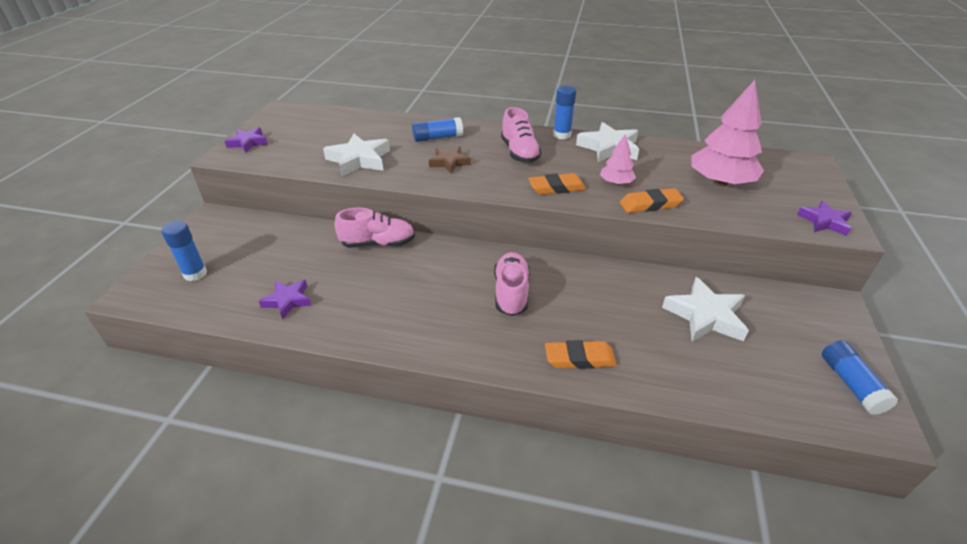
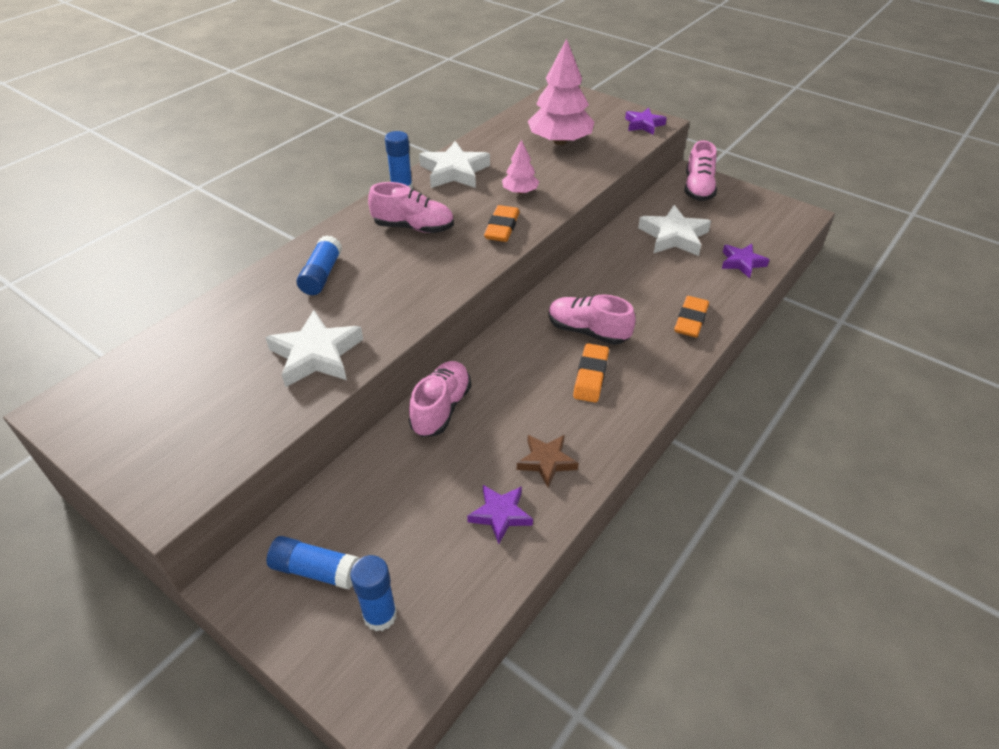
camera: 65 degrees left, 5 degrees up
(248, 143) = (147, 467): purple star -> purple star (742, 263)
(449, 162) = (390, 282): brown star -> brown star (546, 462)
(650, 204) = (568, 188): orange eraser -> orange eraser (590, 376)
(817, 315) = (698, 188): none -> pink shoe
(850, 384) = (765, 208): blue glue stick -> blue glue stick (315, 570)

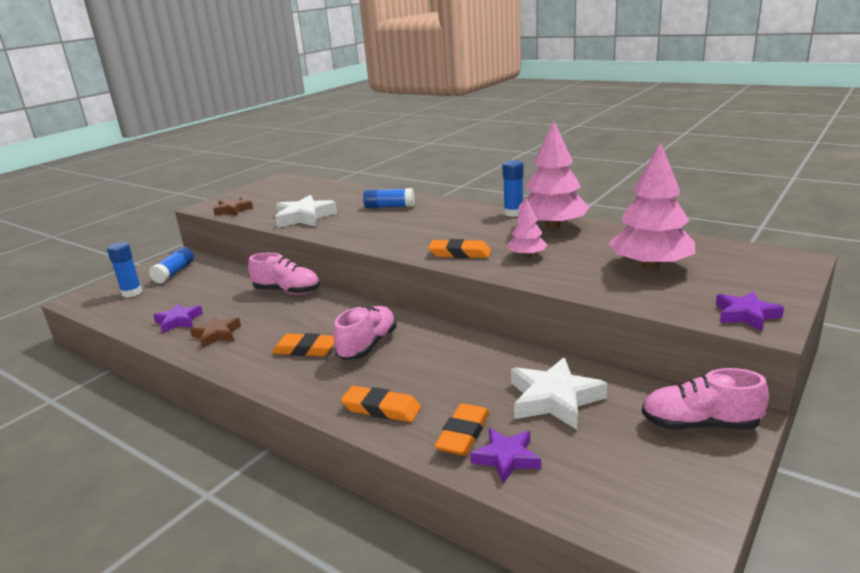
camera: 90 degrees right, 20 degrees down
(220, 451) = (233, 210): none -> brown star
(413, 227) = (454, 223): pink shoe -> none
(454, 171) = (552, 227): white star -> pink tree
(719, 279) = (463, 434): none -> orange eraser

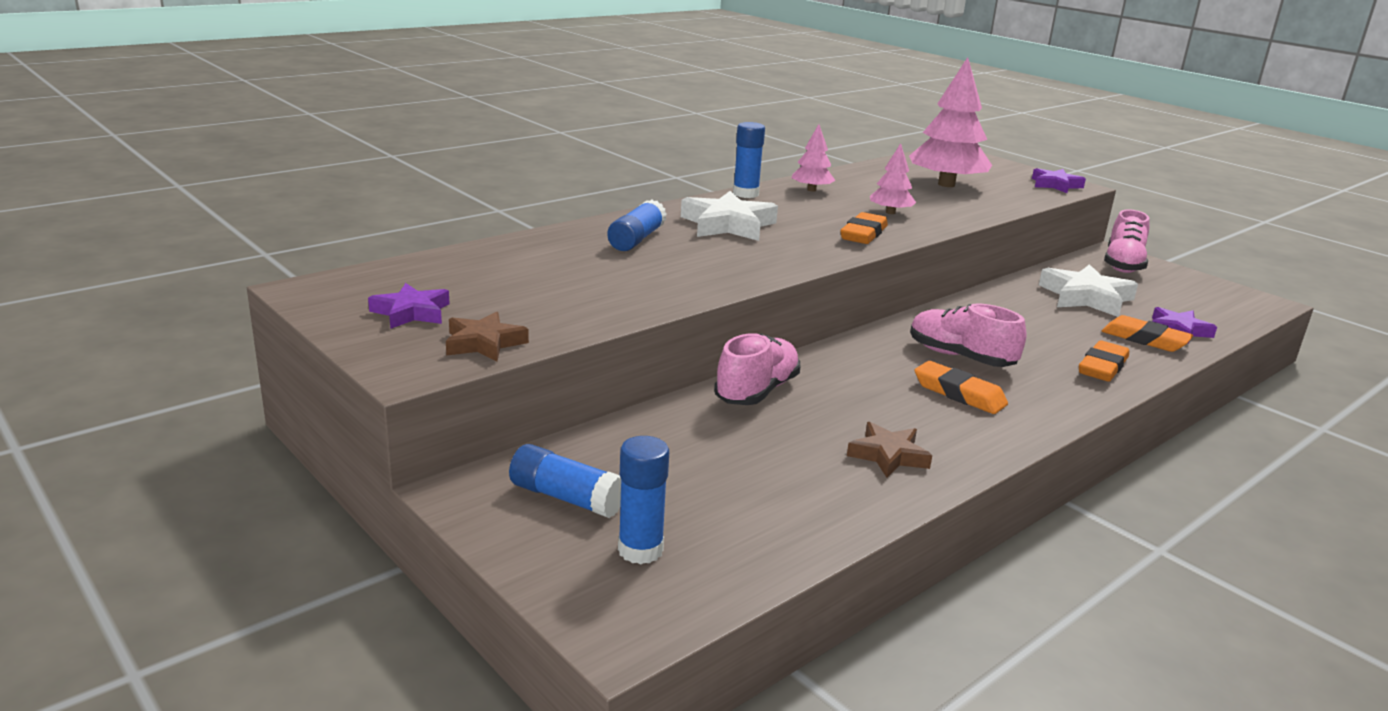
camera: 80 degrees left, 0 degrees up
(178, 321) = (818, 490): purple star -> purple star (411, 312)
(304, 217) = (616, 292): white star -> white star (728, 225)
(305, 349) = (959, 393): orange eraser -> orange eraser turned 75 degrees counterclockwise
(552, 227) = (811, 190): pink tree -> pink tree, size x0.51

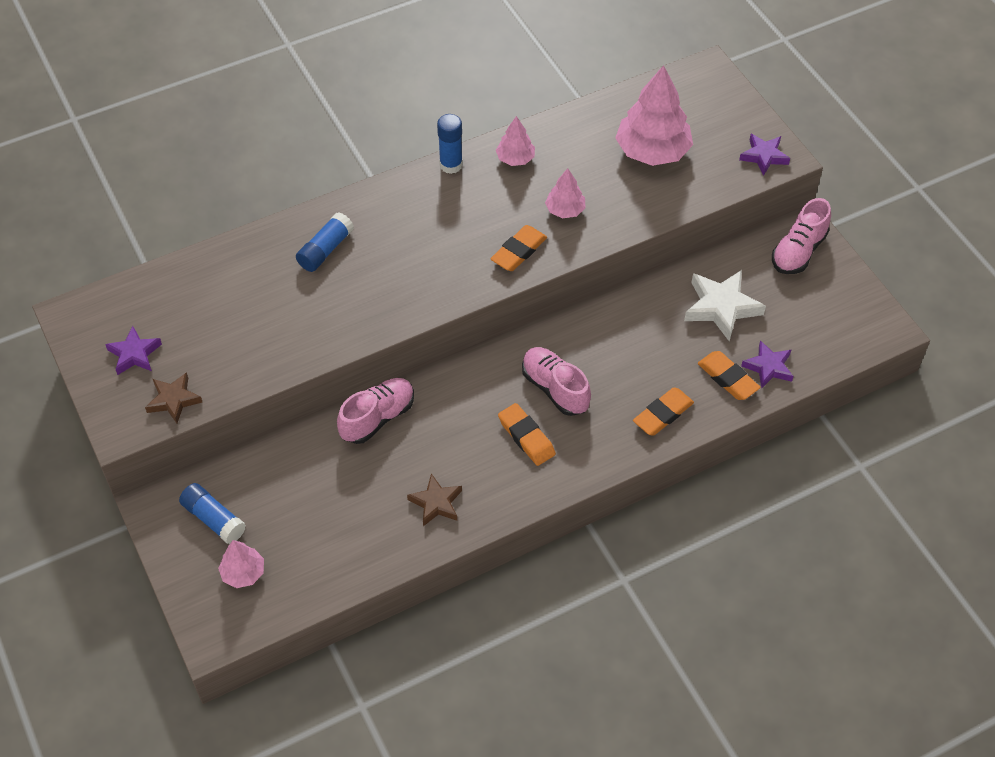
camera: 15 degrees right, 30 degrees up
(640, 550) = (243, 572): blue glue stick -> pink tree
(728, 225) = (410, 227): white star -> none

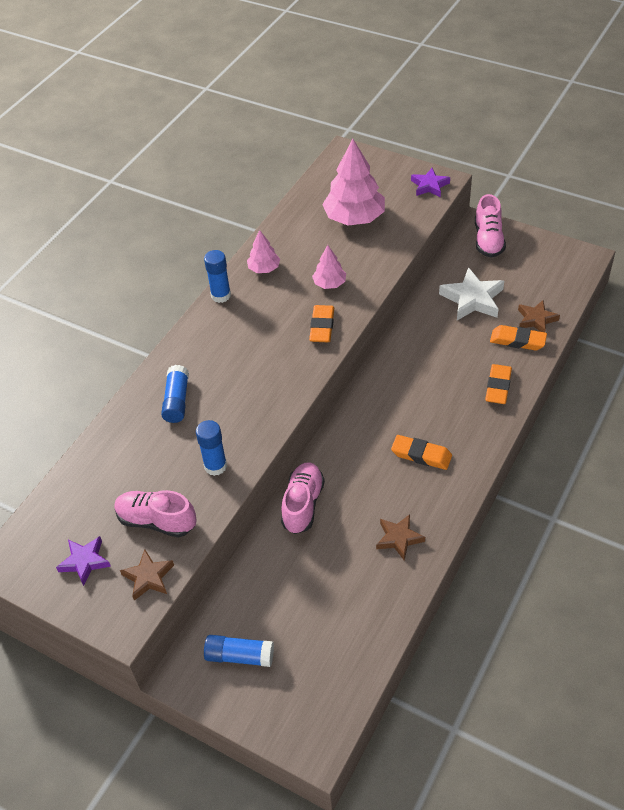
camera: 30 degrees left, 5 degrees down
(243, 572) = (298, 682): pink tree -> none
(308, 333) = (215, 466): none -> blue glue stick
(555, 389) = (411, 411): pink shoe -> pink shoe (156, 521)
(768, 367) = (536, 319): purple star -> brown star

